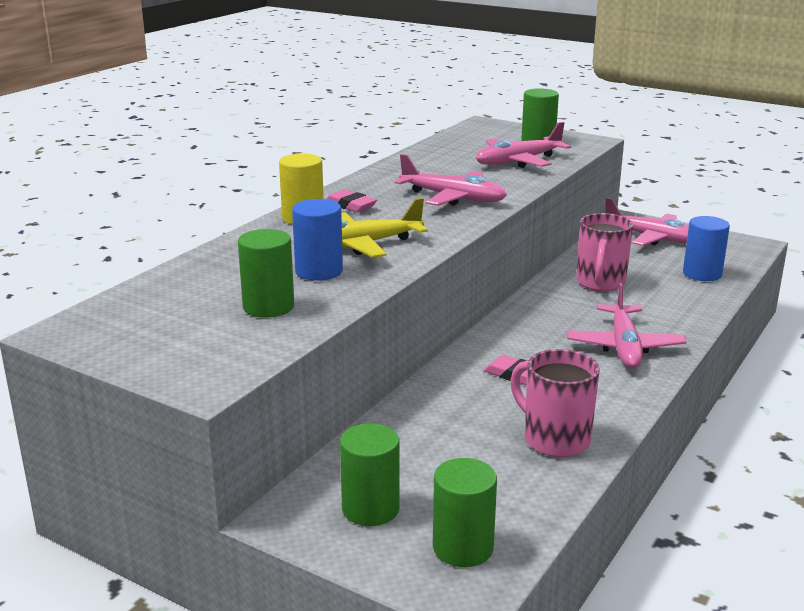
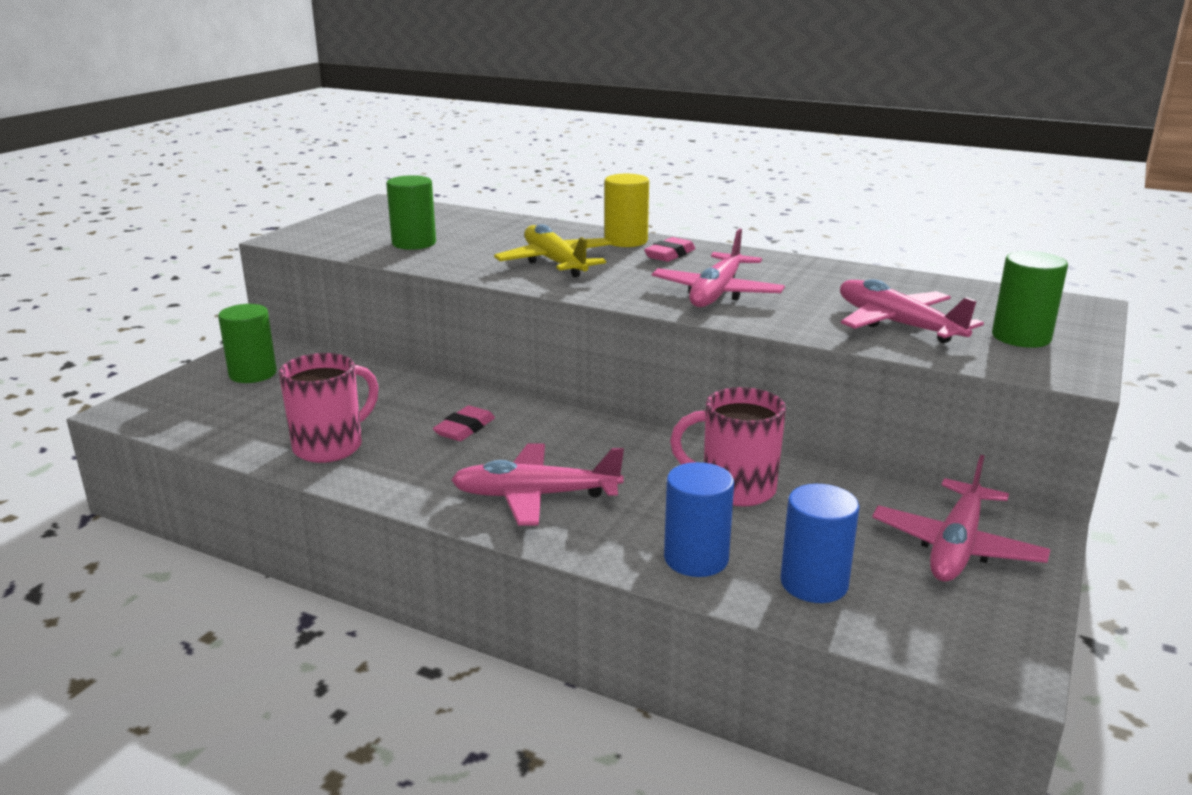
camera: 85 degrees right, 0 degrees up
(319, 271) = (488, 253): blue cylinder -> blue cylinder (696, 559)
(463, 548) = (183, 407): green cylinder -> none

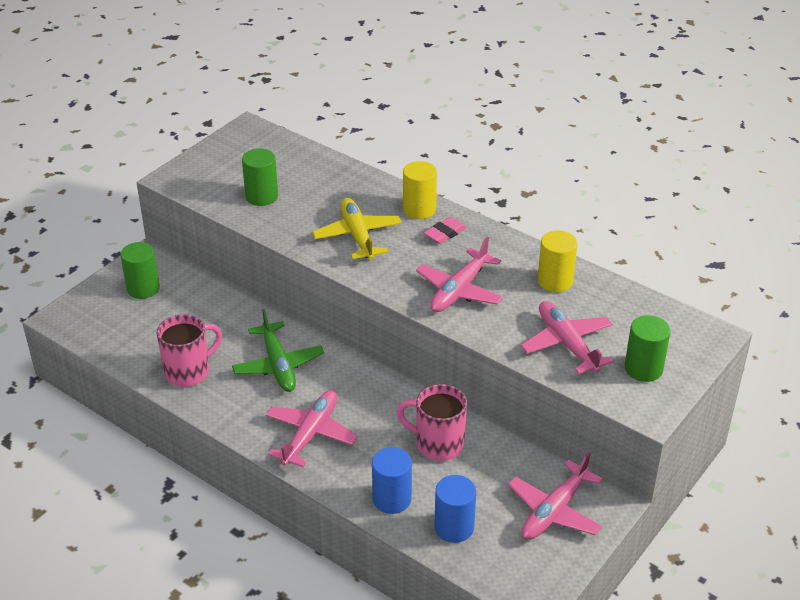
camera: 10 degrees right, 15 degrees up
(465, 429) = (278, 365): pink eraser -> green plane
(536, 496) = (310, 434): pink plane -> pink plane turned 105 degrees clockwise
(838, 279) = (555, 281): none -> yellow cylinder

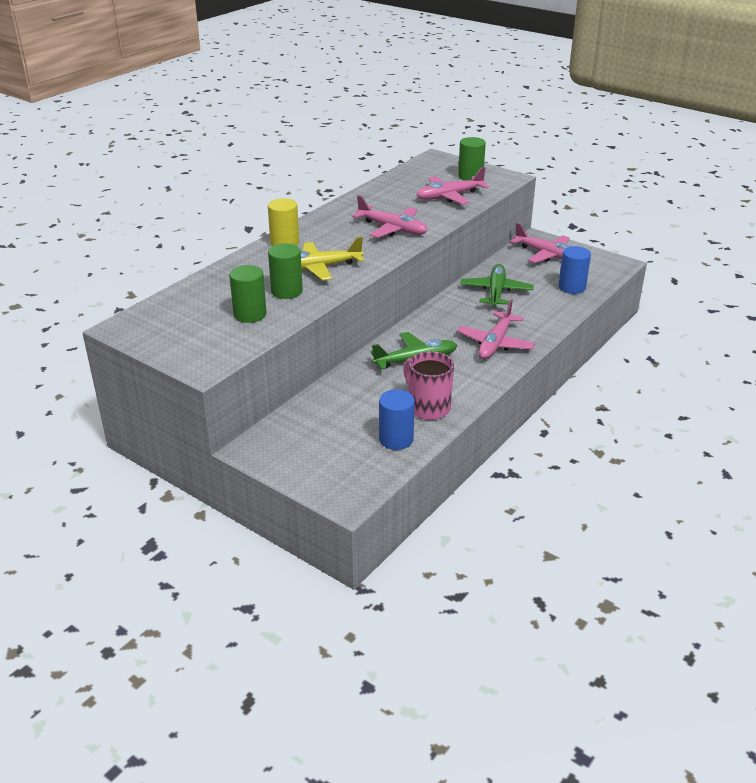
camera: 90 degrees left, 5 degrees down
(143, 288) = (303, 446): green cylinder -> green cylinder (286, 291)
(310, 434) = (495, 343): pink plane -> pink plane turned 90 degrees counterclockwise
(392, 499) = (553, 309): blue cylinder -> blue cylinder (396, 439)
(437, 444) = (496, 292): pink mug -> green plane
(445, 233) = (319, 233): pink eraser -> none
(555, 281) = (381, 197): yellow cylinder -> none

